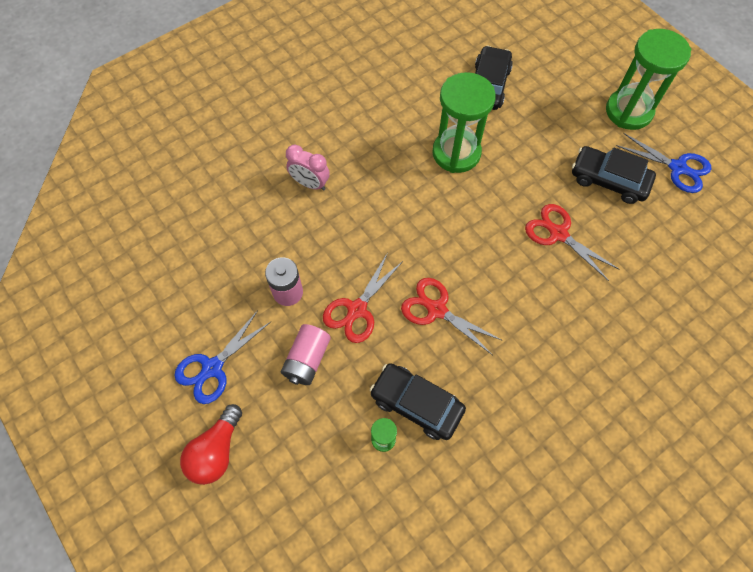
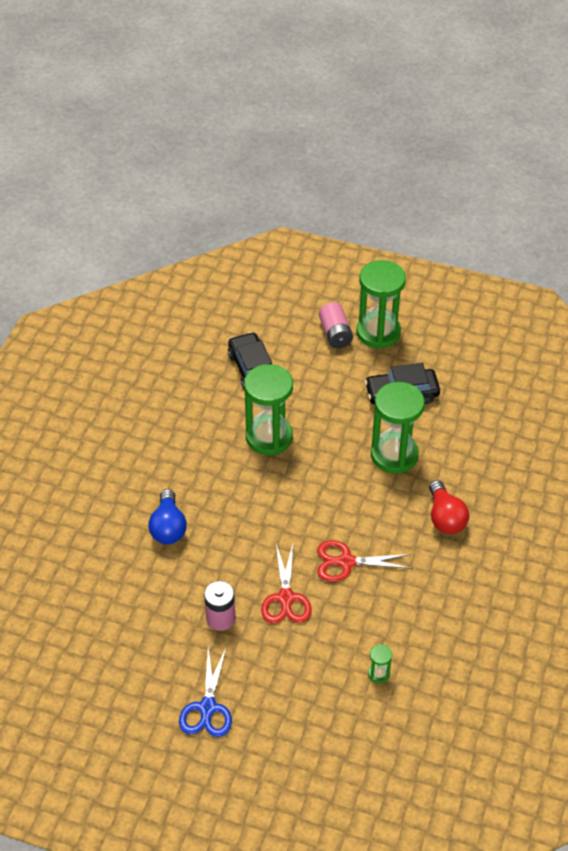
camera: 35 degrees left, 15 degrees down
(216, 451) = (261, 761): red light bulb -> red light bulb (445, 517)
(307, 360) = (277, 656): pink battery -> pink battery (335, 334)
(310, 183) = (168, 527): pink clock -> blue light bulb
(416, 404) = (383, 635): black car -> none
(558, 234) = (394, 455): red scissors -> green hourglass
(677, 168) = (444, 357): blue scissors -> none

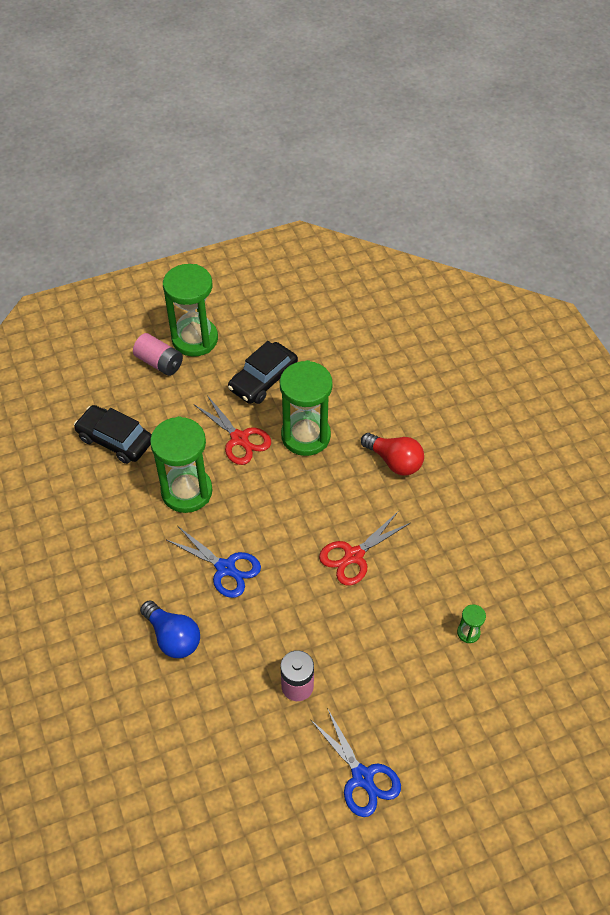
camera: 40 degrees left, 5 degrees up
(246, 507) = (225, 568): none -> blue scissors
(286, 598) = (334, 625): red scissors -> red scissors (239, 439)

